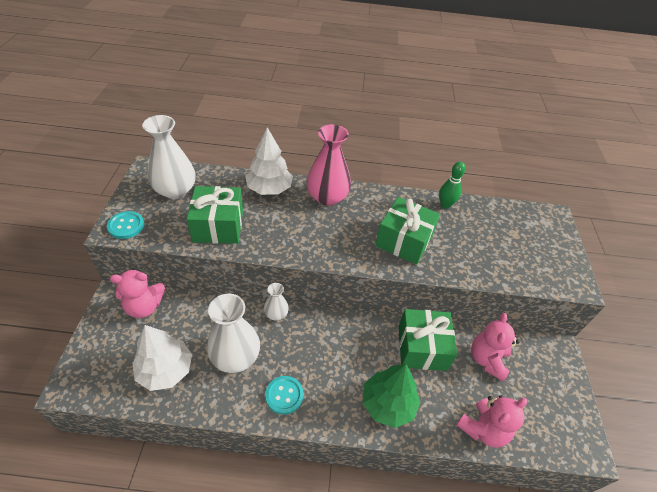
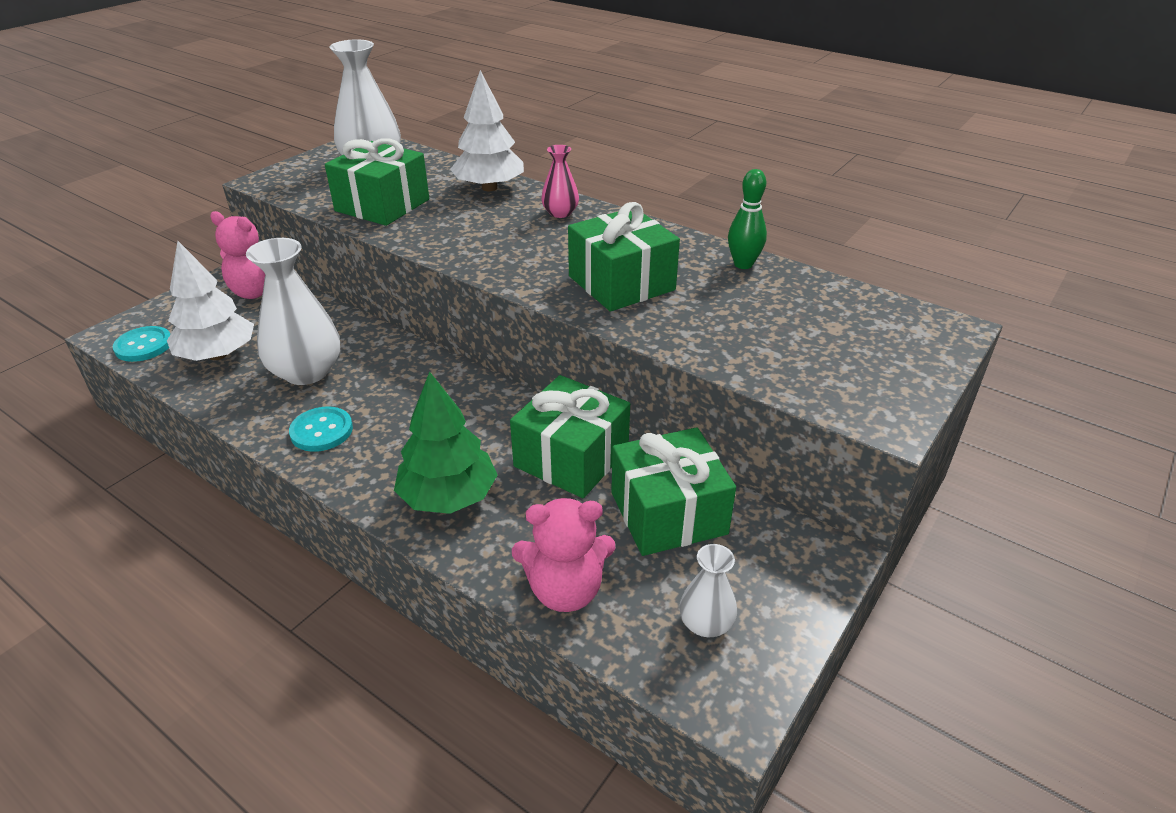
camera: 35 degrees right, 10 degrees down
(126, 226) = (281, 180): turquoise button -> turquoise button (143, 346)
(276, 314) = (402, 349): white vase -> white vase (705, 623)
(327, 197) = (560, 213): pink vase -> pink vase, size x0.52
(487, 359) = (668, 513): pink teddy bear -> green gift

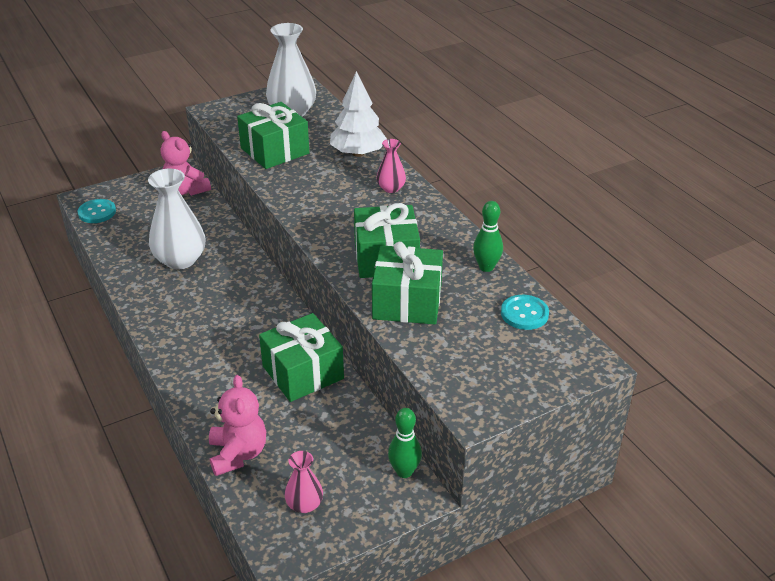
camera: 25 degrees right, 0 degrees up
(217, 355) = (135, 232): white tree -> none
(321, 431) = (165, 304): turquoise button -> turquoise button (524, 314)
(448, 497) = (211, 373): green tree -> none
(565, 590) = (238, 454): pink teddy bear -> pink teddy bear turned 120 degrees counterclockwise
(668, 513) = (336, 430): green gift -> green gift (407, 302)
(705, 623) = (304, 504): white vase -> pink vase
(791, 534) = (404, 471): none -> green bowling pin

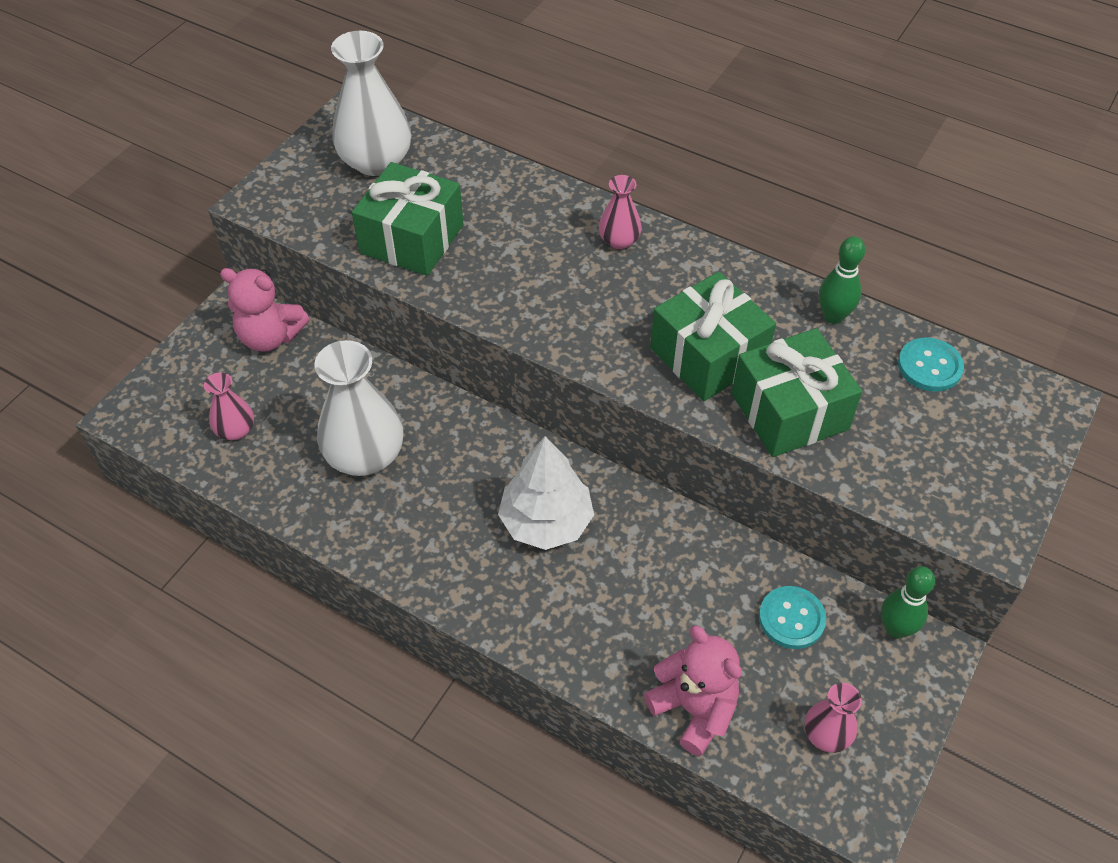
camera: 30 degrees left, 15 degrees up
(97, 212) = (171, 430): turquoise button -> turquoise button (791, 618)
(127, 224) = (235, 430): none -> pink vase
(303, 372) = (671, 552): green gift -> none
(358, 153) = (527, 199): white tree -> white tree (546, 521)

